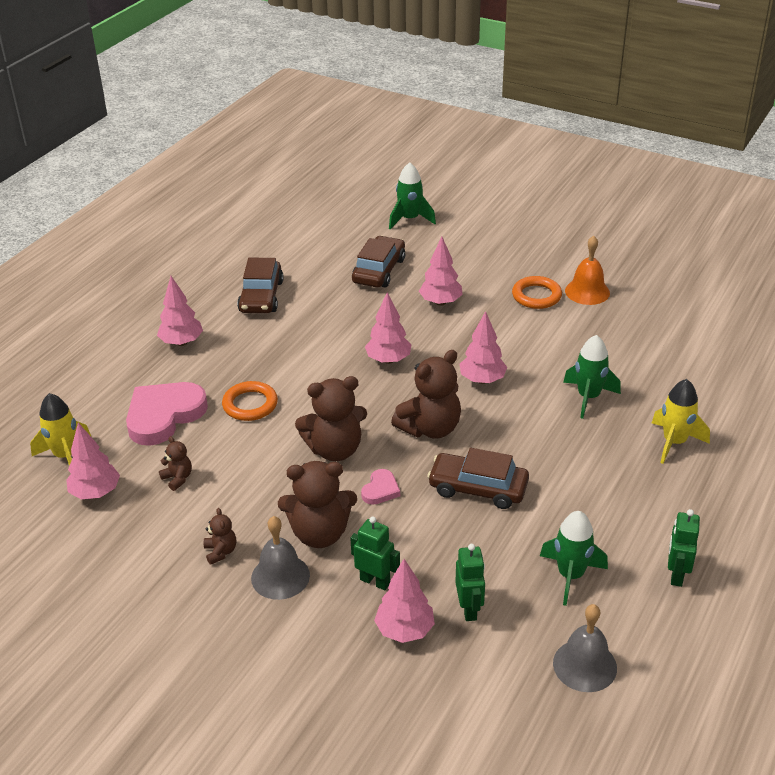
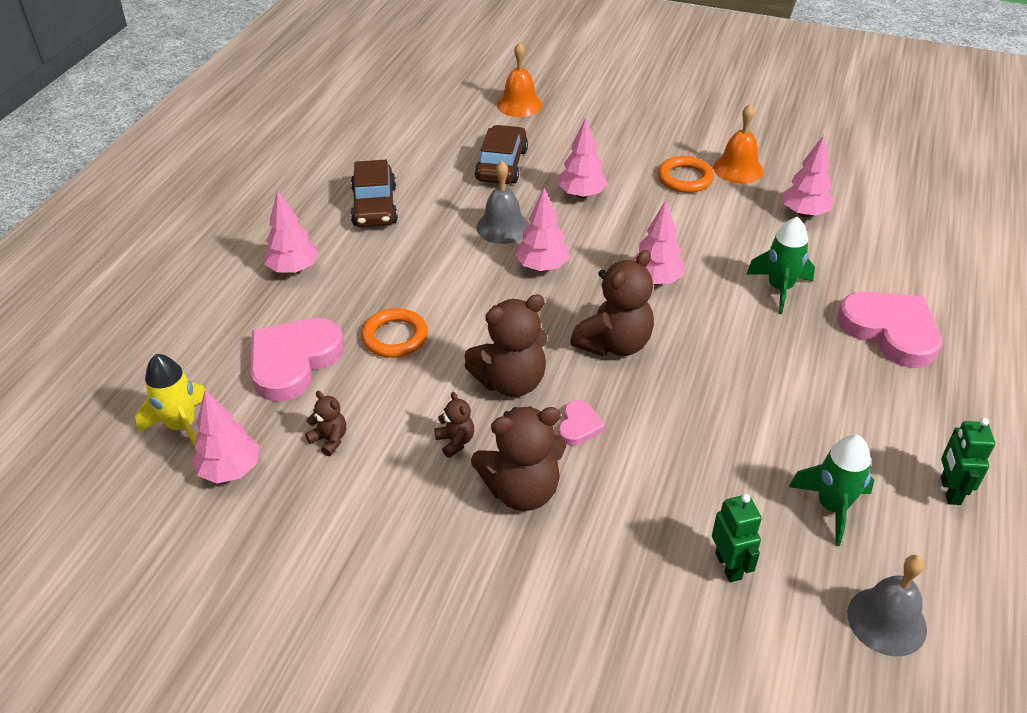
camera: 10 degrees left, 5 degrees up
(221, 552) = (407, 529): brown teddy bear -> brown teddy bear (455, 442)
(280, 576) = (489, 553): grey bell -> grey bell (502, 227)
(375, 581) = (606, 544): green robot -> none
(404, 630) = (660, 604): pink tree -> pink tree (804, 213)
(410, 219) = (519, 104): green rocket -> orange bell
(478, 488) = (691, 411): brown car -> none
(674, 442) = (890, 331): yellow rocket -> pink heart

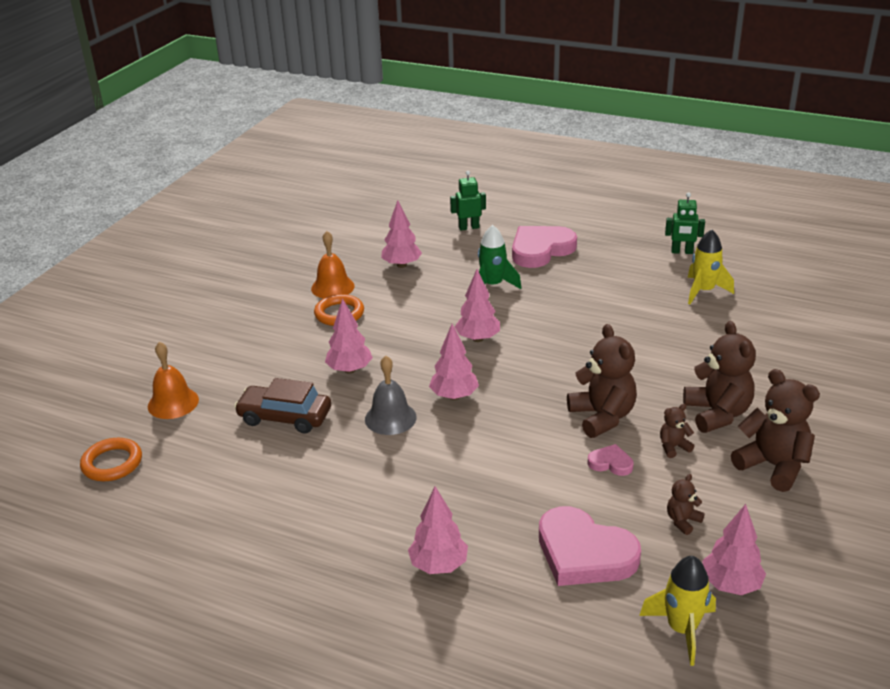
camera: 85 degrees left, 10 degrees down
(374, 206) = (335, 507): brown car -> none
(395, 337) = (548, 485): orange ring -> orange ring (112, 463)
(579, 426) = (647, 385): pink heart -> pink heart (610, 463)
(614, 344) = (555, 363): brown teddy bear -> brown teddy bear (773, 466)
(729, 566) = (760, 332): green robot -> green robot (468, 227)
(831, 507) = (703, 291): green rocket -> yellow rocket
(886, 621) = (784, 285): grey bell -> none

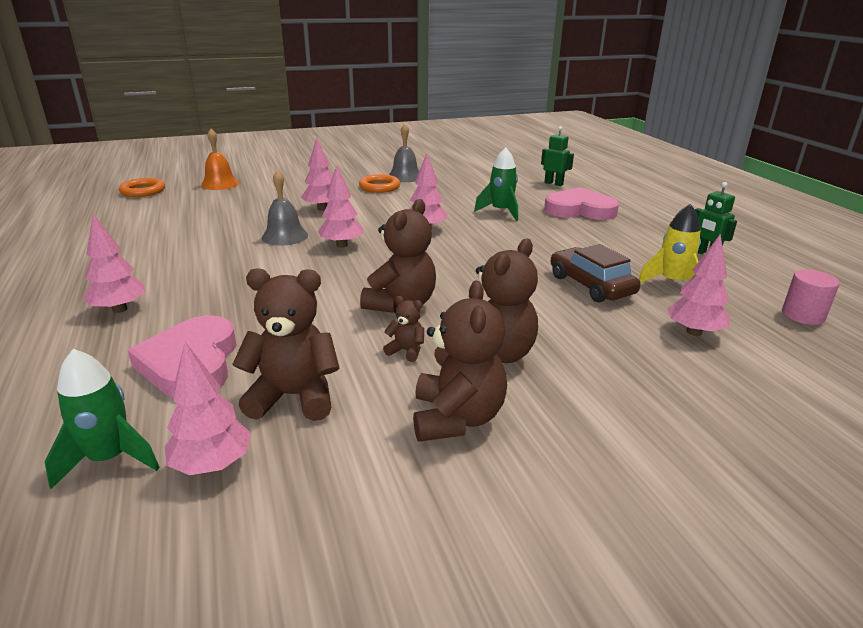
camera: 45 degrees right, 5 degrees down
(285, 417) = (243, 210): brown car -> brown car (591, 285)
(332, 287) = (405, 176): orange bell -> grey bell
(401, 265) = (467, 183): pink tree -> pink tree (693, 332)
(610, 463) = (339, 330): pink heart -> none
(682, 521) = (294, 396): brown teddy bear -> brown teddy bear, size x2.09
(682, 629) = (109, 459): yellow rocket -> green rocket
(794, 276) = (803, 315): none -> pink cylinder

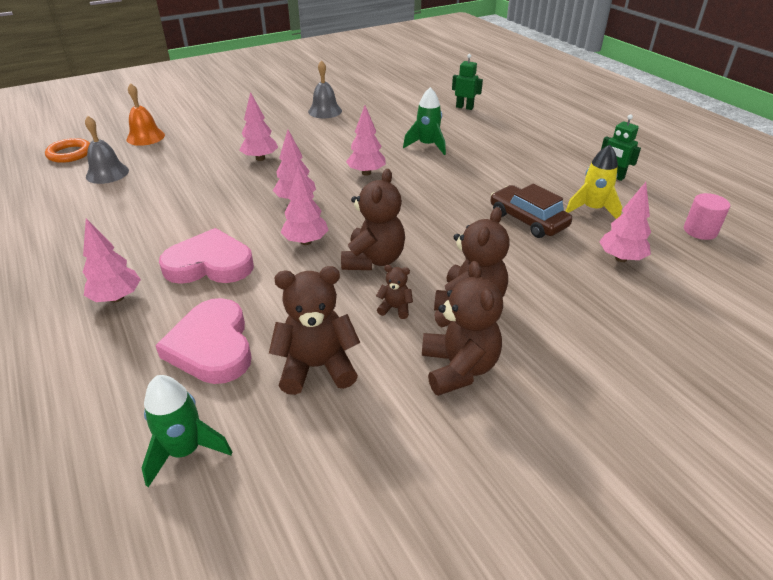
camera: 10 degrees left, 10 degrees up
(212, 465) = (276, 442): pink tree -> pink tree (306, 242)
(285, 236) = (238, 195): grey bell -> grey bell (107, 173)
(379, 187) = (305, 126): orange ring -> none
(580, 210) = (496, 136): pink heart -> pink heart (210, 264)

